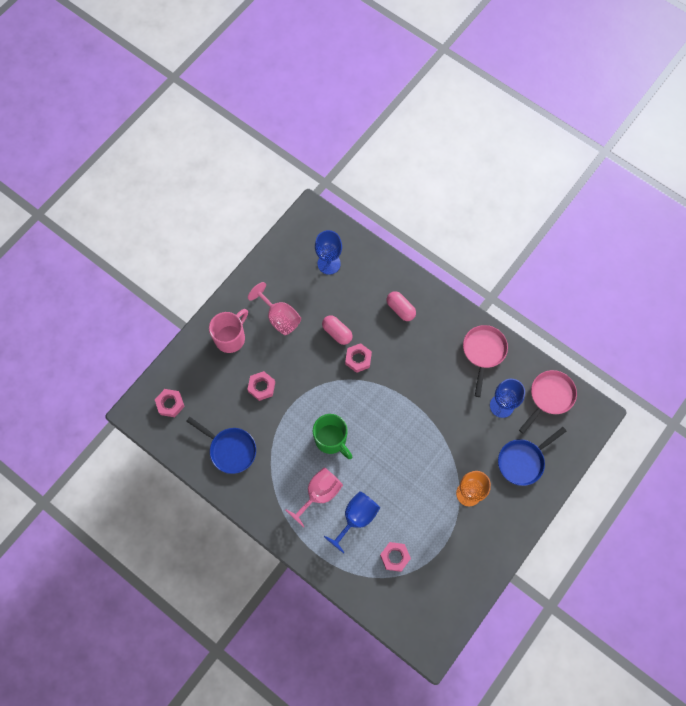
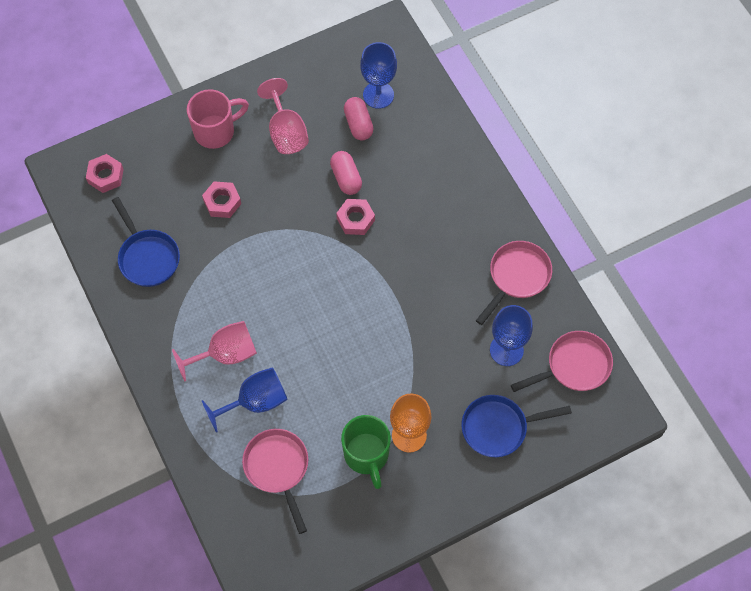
camera: 25 degrees right, 5 degrees down
(331, 440) = (273, 298): green mug -> green mug (367, 455)
(395, 557) = (278, 468): pink nut -> pink pan
(400, 309) = (439, 183): pink capsule -> pink capsule (358, 124)

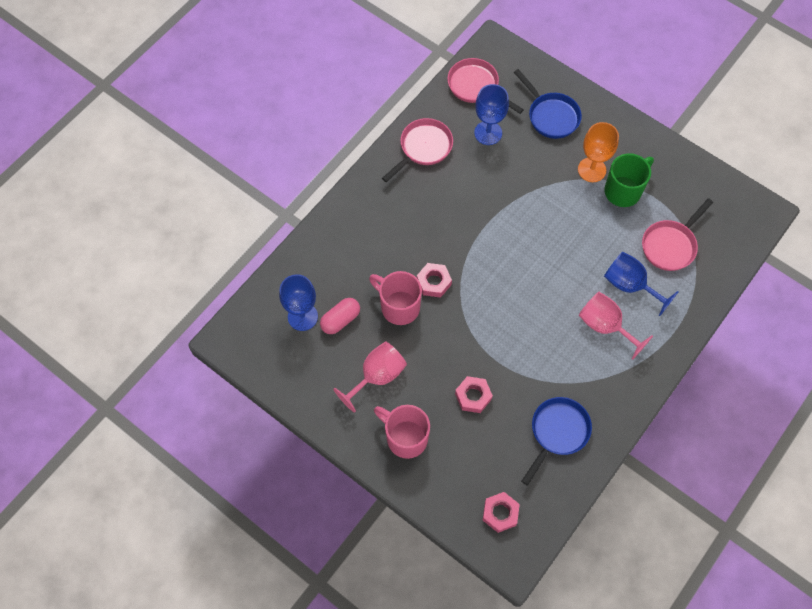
camera: 115 degrees left, 0 degrees up
(346, 178) = (398, 306): pink capsule -> pink mug
(517, 276) = (423, 148): pink pan -> pink pan turned 120 degrees clockwise

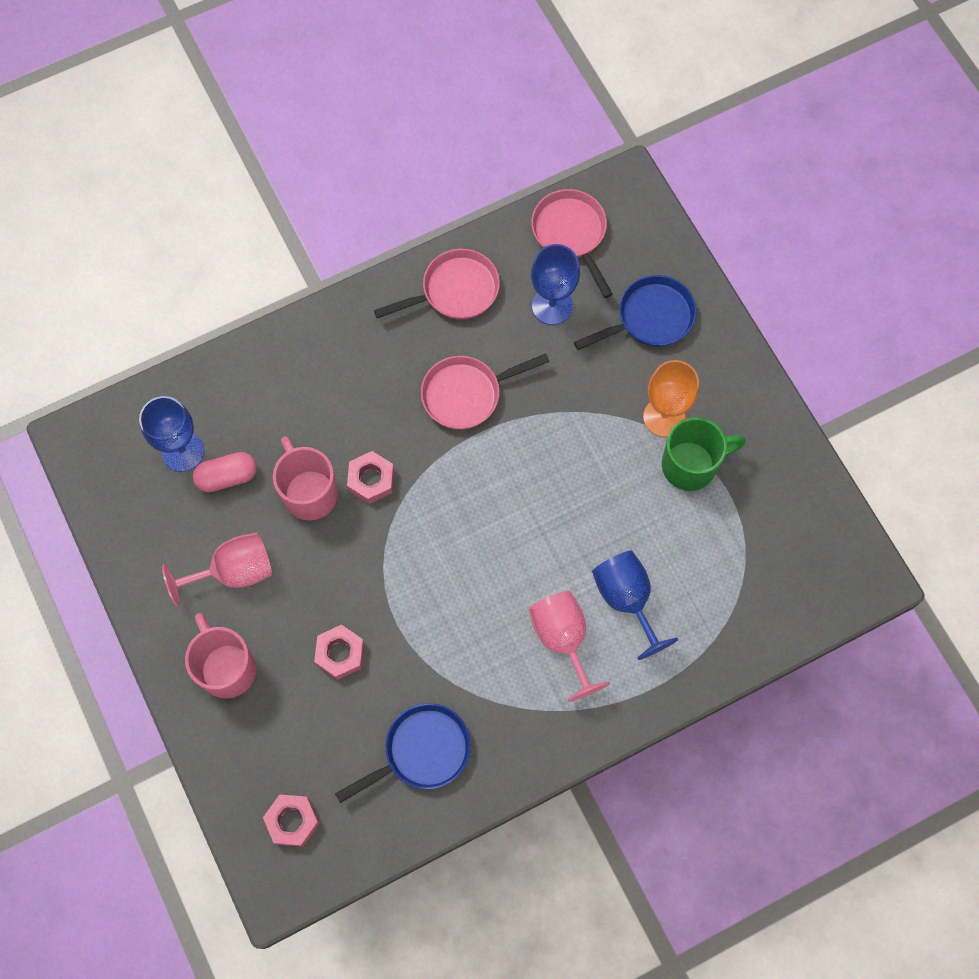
camera: 25 degrees right, 5 degrees up
(551, 116) = (650, 318): blue pan -> blue pan turned 105 degrees counterclockwise
(670, 245) = (712, 569): pink pan -> pink pan (466, 394)

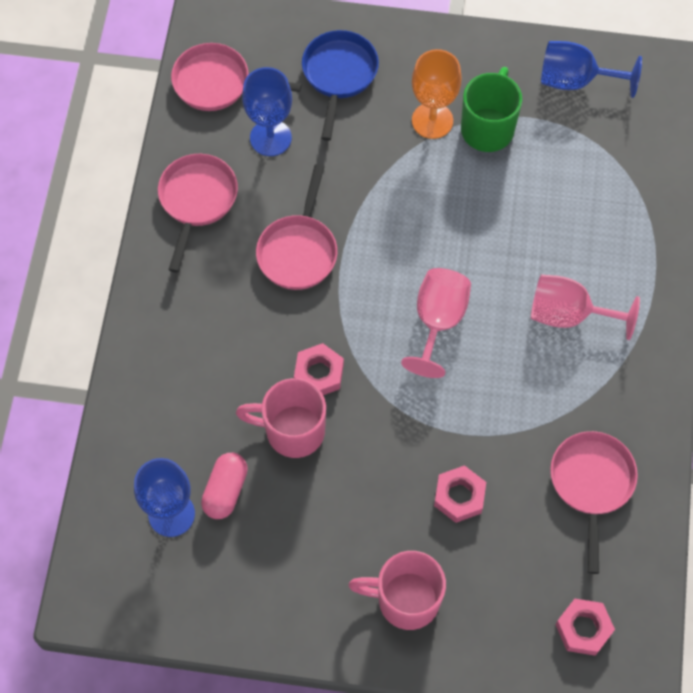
camera: 55 degrees left, 5 degrees down
(234, 571) = (320, 539): pink goblet -> pink goblet (438, 321)
(422, 751) = (591, 484): blue pan -> pink pan
(626, 599) = (568, 246): blue goblet -> blue goblet (575, 80)

